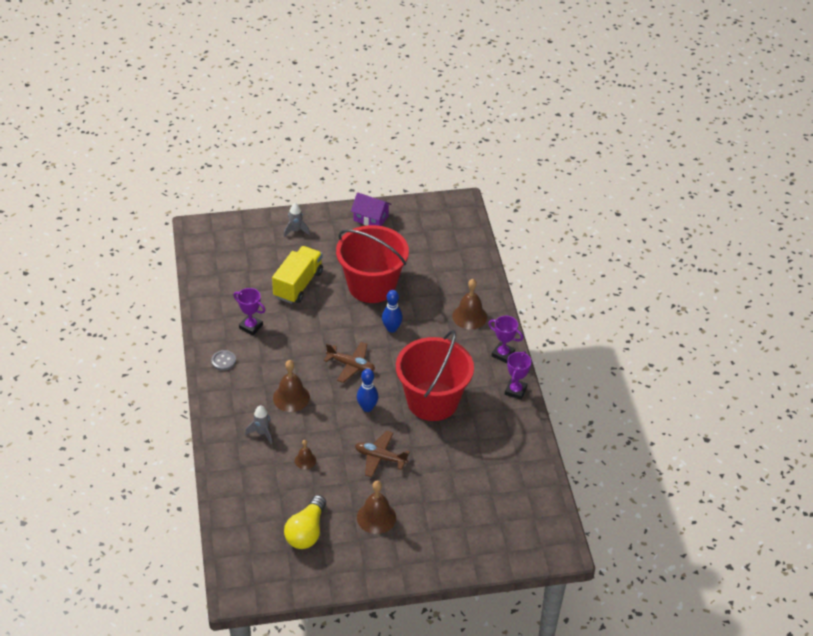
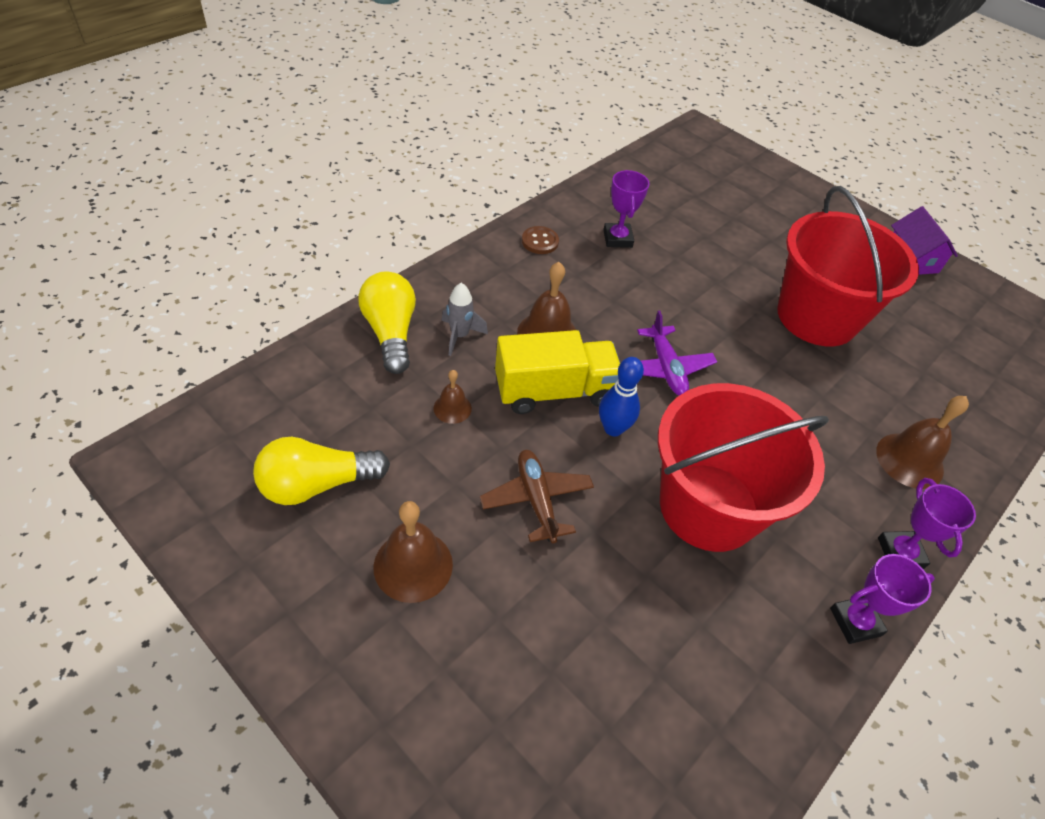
camera: 50 degrees right, 5 degrees up
(223, 361) = (540, 241): grey button -> brown button
(236, 460) = (391, 333): none -> yellow light bulb
(296, 231) = (801, 204): grey rocket -> none
(298, 284) = (729, 247): yellow truck -> yellow truck (554, 391)
(351, 365) = (666, 368): brown plane -> purple plane
(391, 329) = (776, 378): blue bowling pin -> none

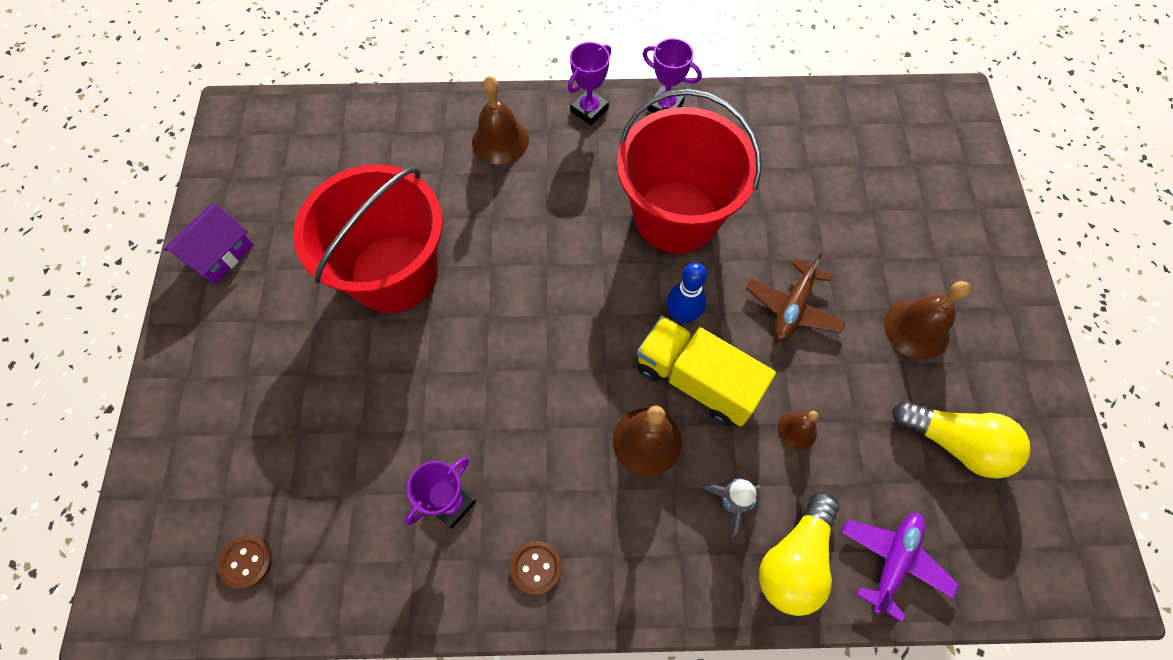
camera: 130 degrees left, 15 degrees up
(666, 368) = (582, 329): purple plane -> purple plane (893, 561)
(675, 167) = (246, 562): none -> brown button

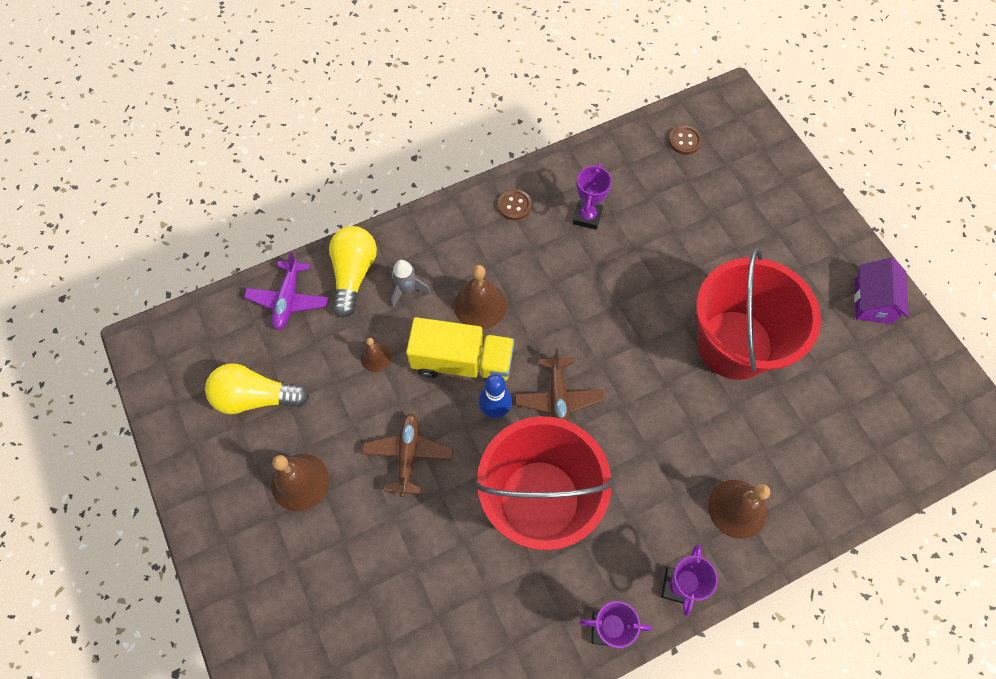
camera: 155 degrees right, 0 degrees up
(610, 298) = (558, 398): none -> brown plane

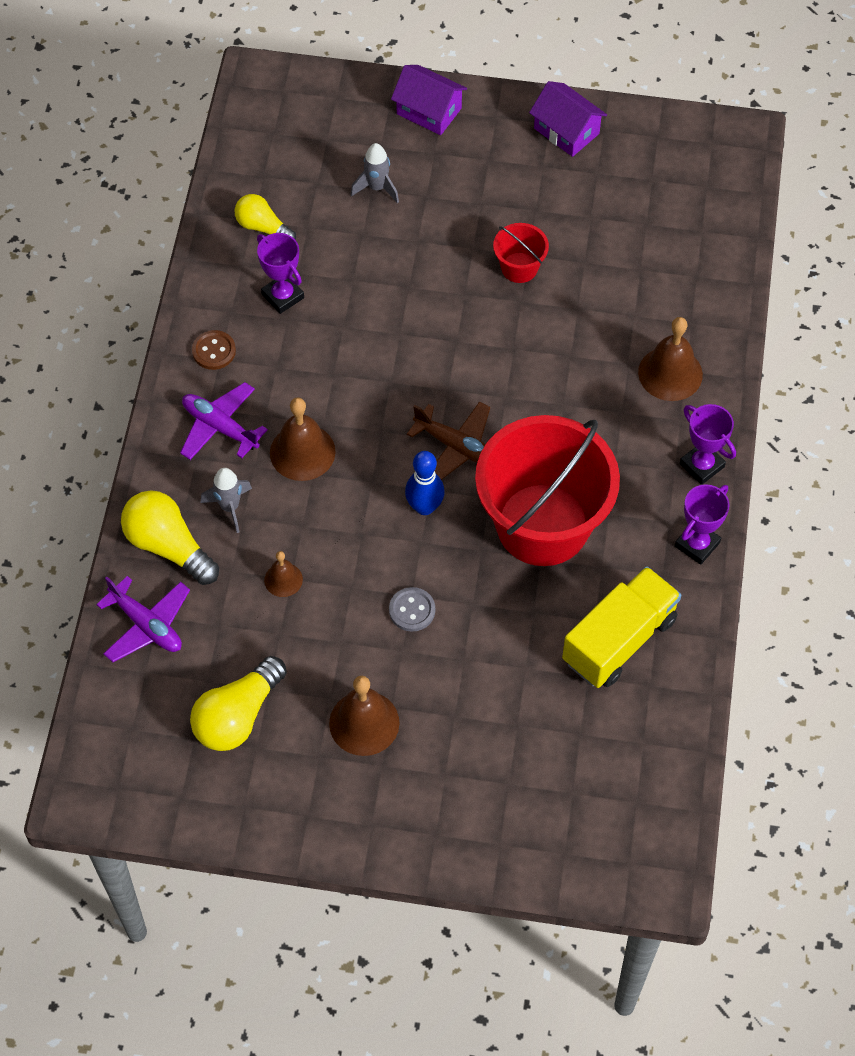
camera: 55 degrees left, 5 degrees down
(408, 455) = (412, 610): brown plane -> grey button
(462, 245) = (220, 427): none -> purple plane
(462, 362) = (352, 505): yellow truck -> yellow truck (619, 640)
(628, 172) = (263, 227): none -> yellow light bulb
(684, 141) = (270, 155): brown button -> none
(717, 216) = (377, 188): none -> grey rocket
(734, 344) = (519, 267): red bucket -> red bucket, size x0.42
(804, 207) = (429, 111): none -> purple house

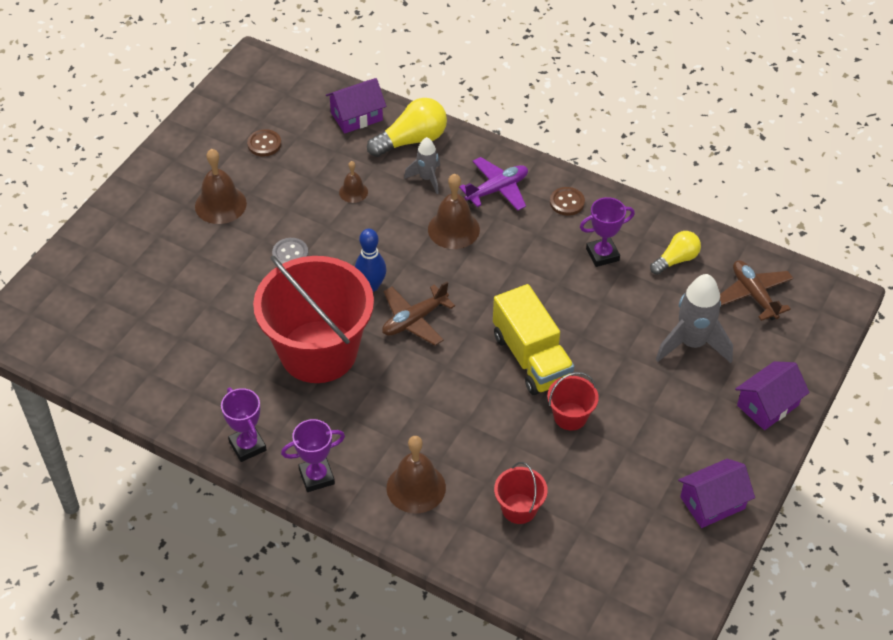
camera: 110 degrees right, 10 degrees down
(147, 625) = (356, 116): purple plane -> purple house
(238, 716) = (264, 144): yellow light bulb -> brown button
(285, 150) = (753, 295): none -> brown plane
(377, 188) = (692, 344): grey rocket -> grey rocket, size x1.71
(619, 640) = (196, 366): yellow truck -> yellow truck (531, 358)
(650, 280) = (519, 508): none -> red bucket

